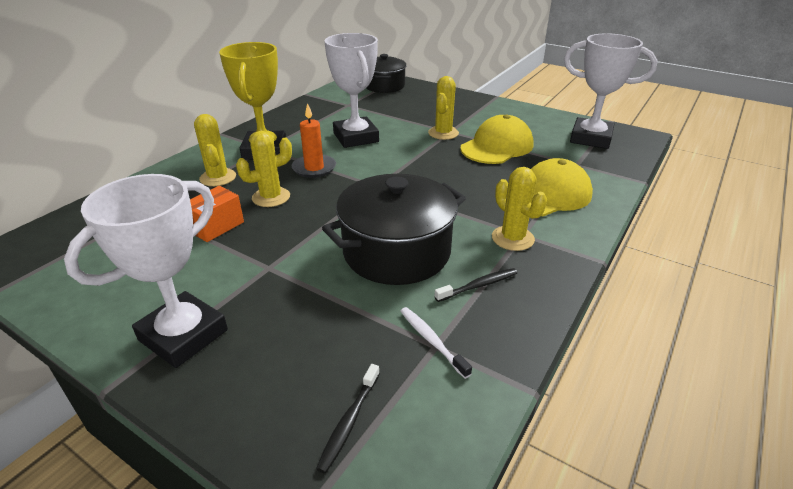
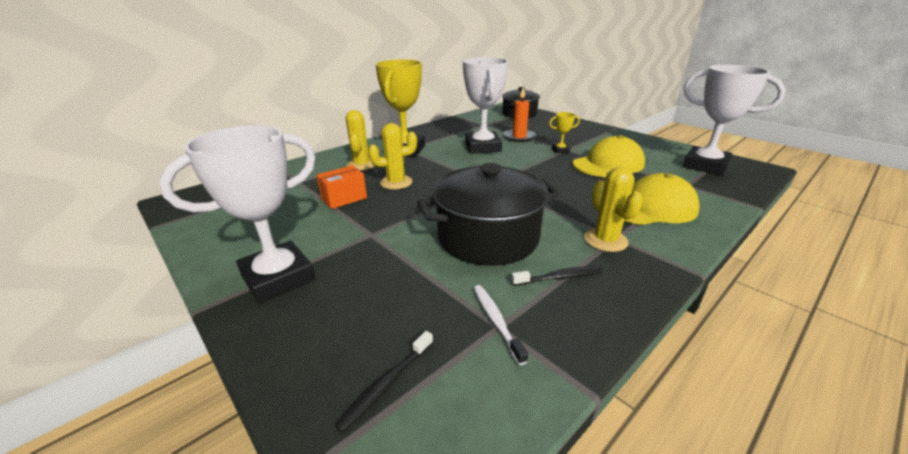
camera: 15 degrees right, 5 degrees down
(314, 168) = (440, 165): orange candle -> orange candle (519, 137)
(443, 133) = (560, 150): yellow cactus -> yellow trophy

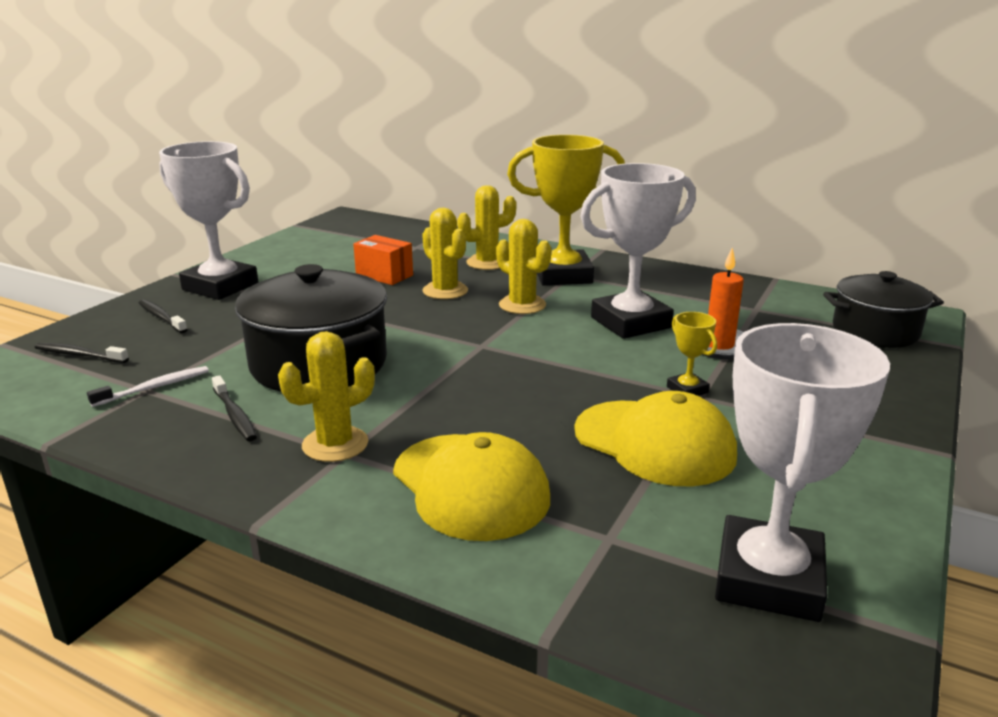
camera: 70 degrees right, 5 degrees down
(327, 318) = (161, 317): none -> black toothbrush
(439, 165) = (522, 305): none -> yellow cactus

